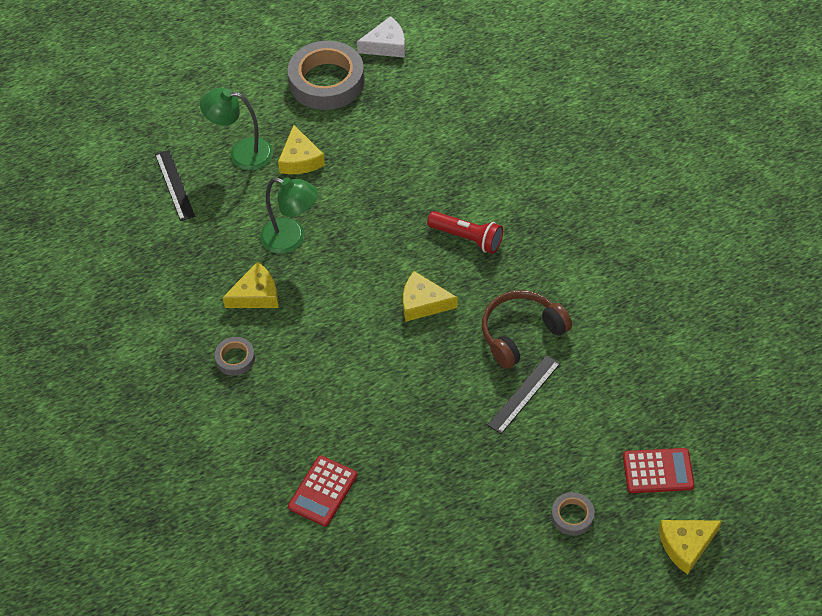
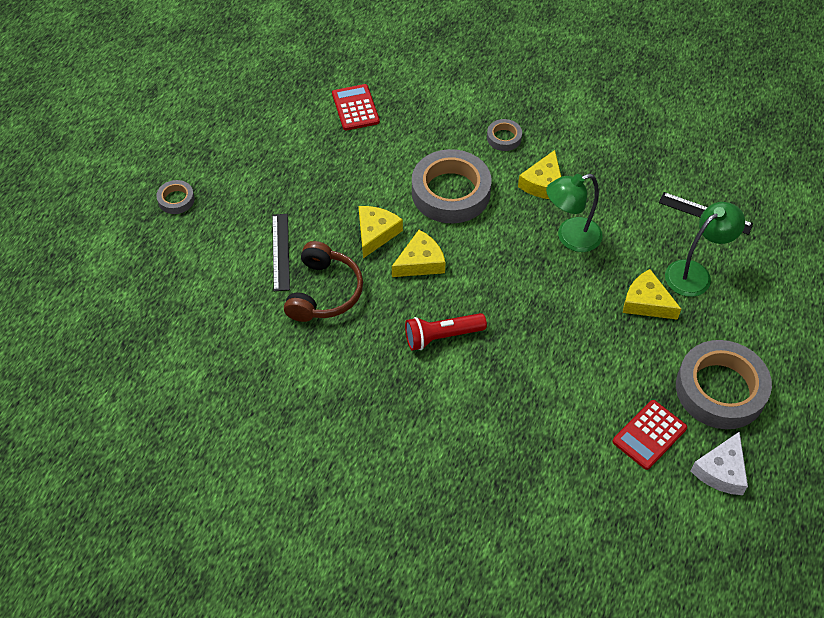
camera: 135 degrees right, 0 degrees up
(335, 343) = (450, 192): none -> grey tape
(658, 471) = (136, 267): red calculator -> red calculator (649, 435)
(686, 545) = (81, 233): yellow cheese -> yellow cheese (376, 233)

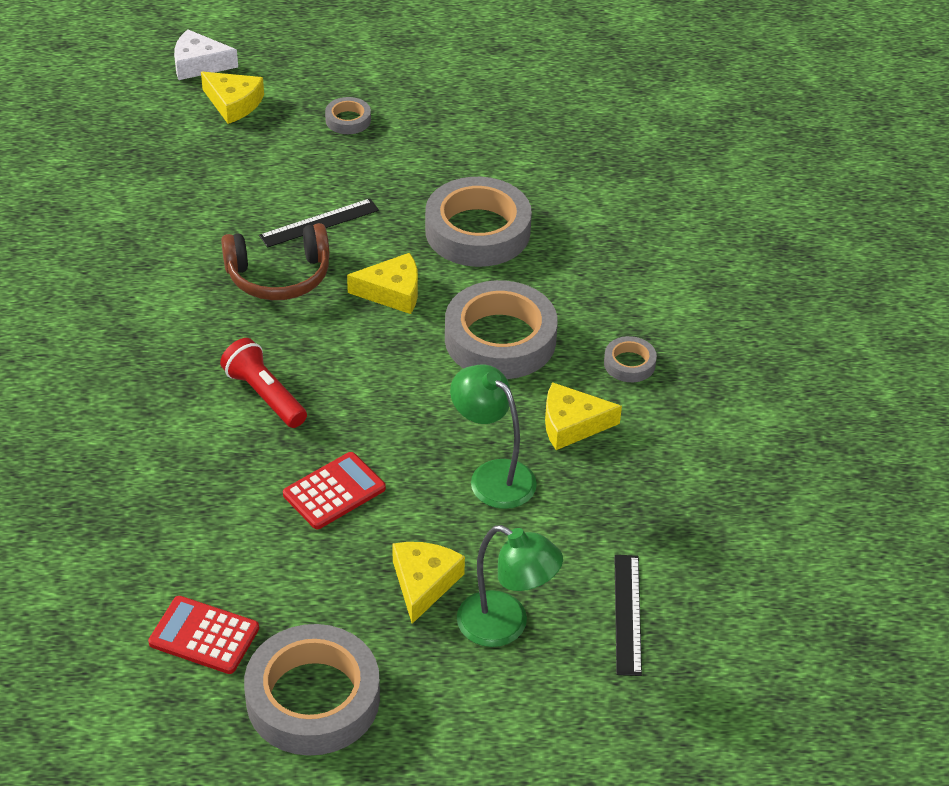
camera: 65 degrees right, 10 degrees down
(340, 168) = (477, 231): none -> grey tape
(355, 108) = (586, 214): red calculator -> red calculator (334, 491)
(420, 262) = (369, 344): yellow cheese -> yellow cheese (233, 103)
(721, 471) = (178, 727): white cheese -> white cheese (199, 64)

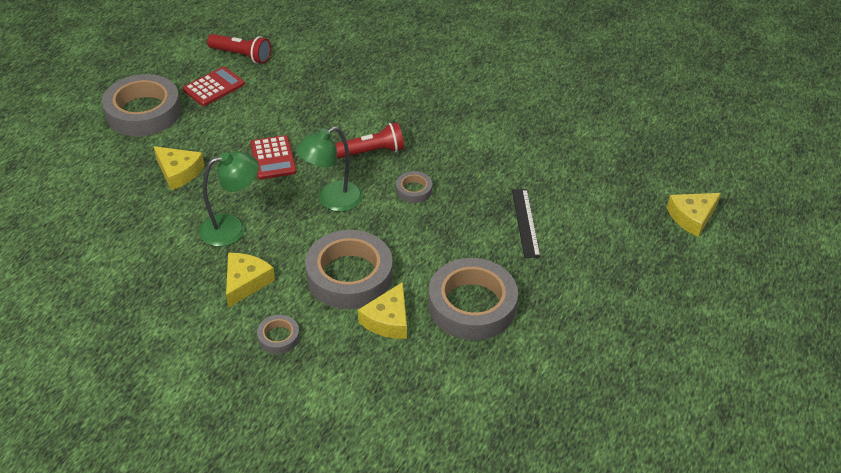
camera: 115 degrees right, 0 degrees up
(100, 638) = (241, 56): none -> red flashlight
(199, 64) = (752, 212): white cheese -> none
(279, 276) = (479, 187): brown headphones -> none
(348, 120) = (646, 275): grey tape -> grey tape (414, 190)
(392, 292) = (431, 237): yellow cheese -> yellow cheese (388, 320)
(505, 626) = (121, 194): green lamp -> green lamp (332, 200)
(627, 614) = (82, 248): black ruler -> none

